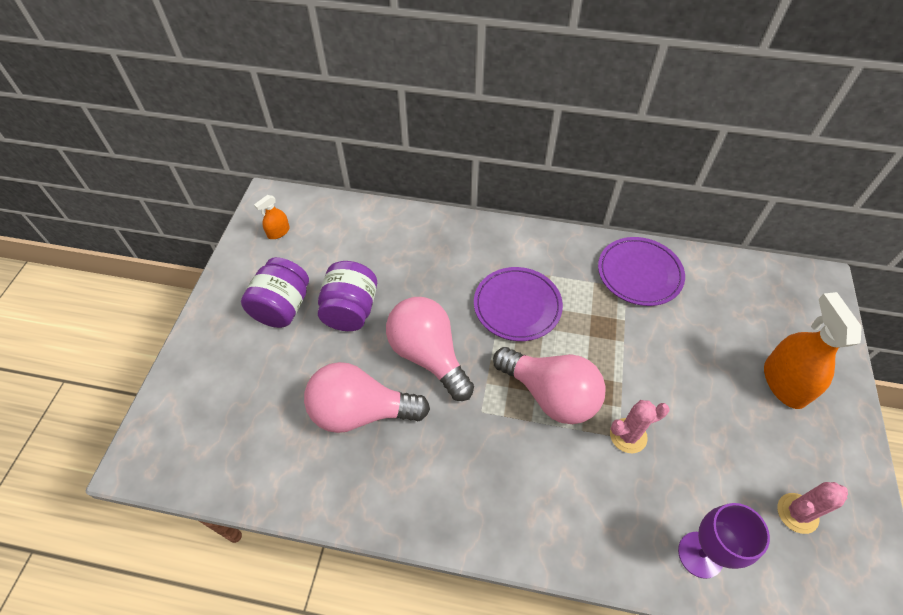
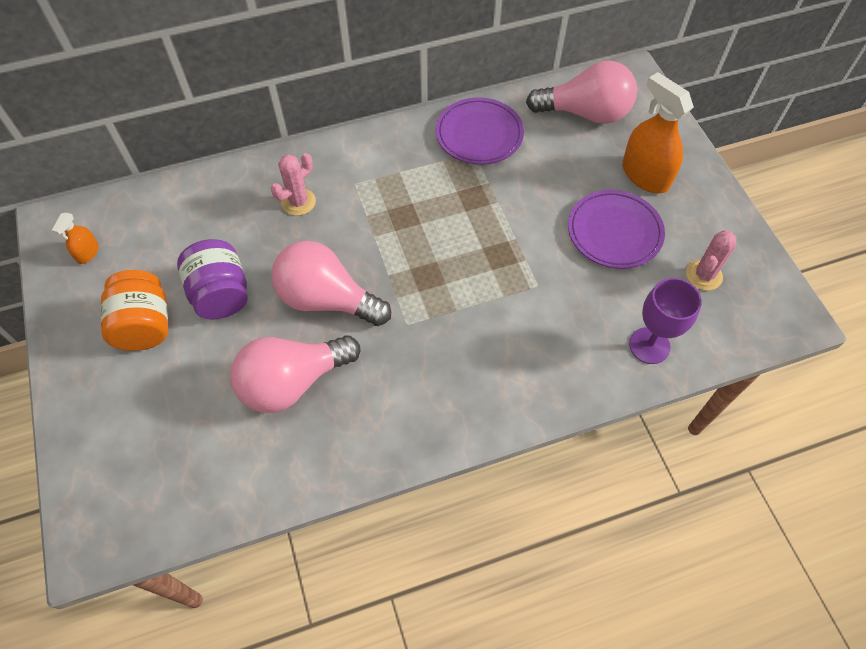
camera: 30 degrees left, 5 degrees up
(282, 307) = (145, 325): purple jar -> orange jar
(517, 306) = (384, 214): purple plate -> purple plate (614, 232)
(550, 395) = (460, 279): pink light bulb -> pink light bulb (585, 113)
(628, 435) = (544, 281): pink cactus -> pink cactus (298, 202)

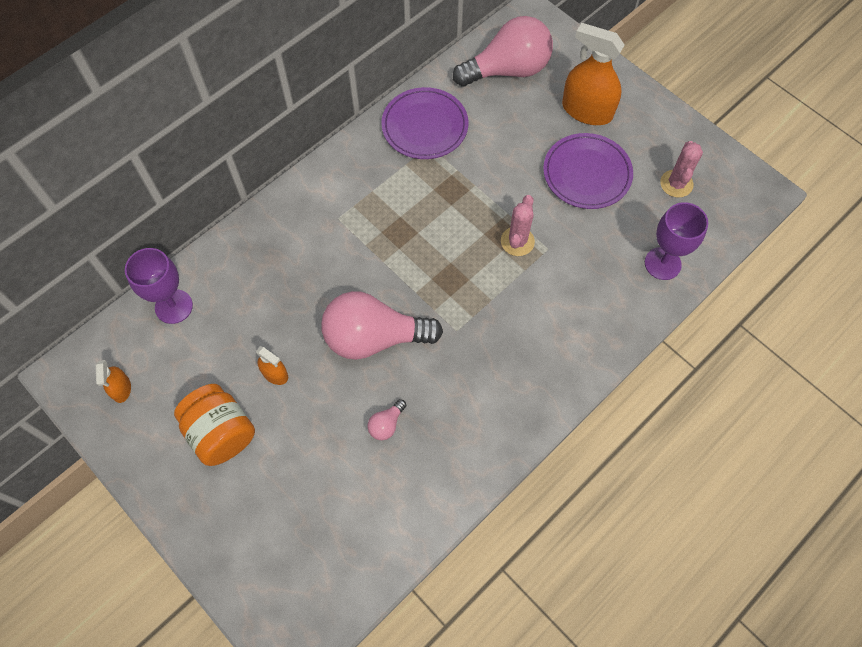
camera: 25 degrees left, 5 degrees up
(171, 203) = (174, 306): none -> purple goblet
(221, 294) = (275, 374): purple jar -> orange spray bottle
(292, 382) = (386, 424): pink light bulb -> pink light bulb, size x0.41
(298, 202) = (296, 257): pink cactus -> pink cactus (517, 241)

